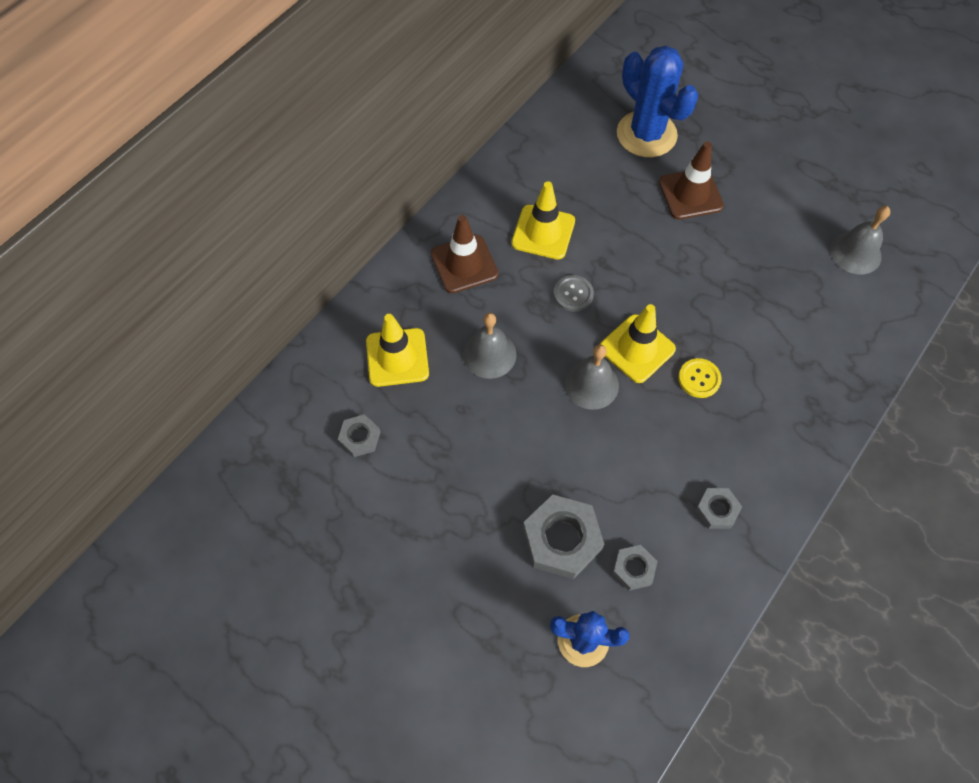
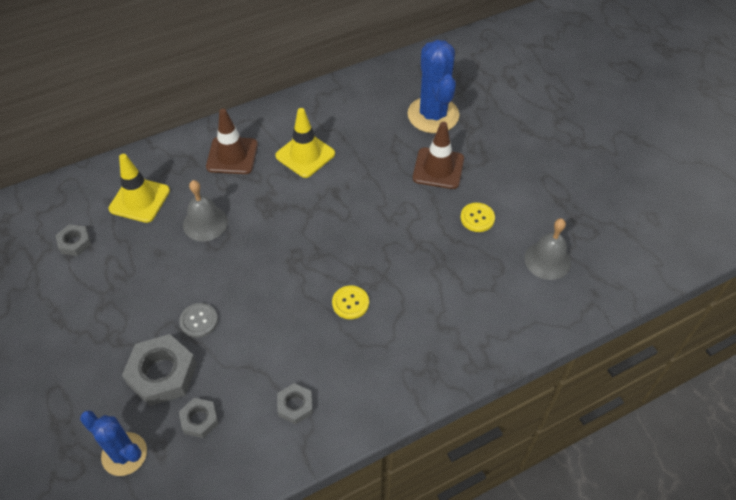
camera: 25 degrees right, 10 degrees down
(573, 294) = (296, 205): grey button -> grey button (199, 321)
(591, 384) = (264, 273): grey bell -> none
(637, 348) = (317, 262): yellow traffic cone -> none
(763, 234) = (477, 218): none -> yellow button

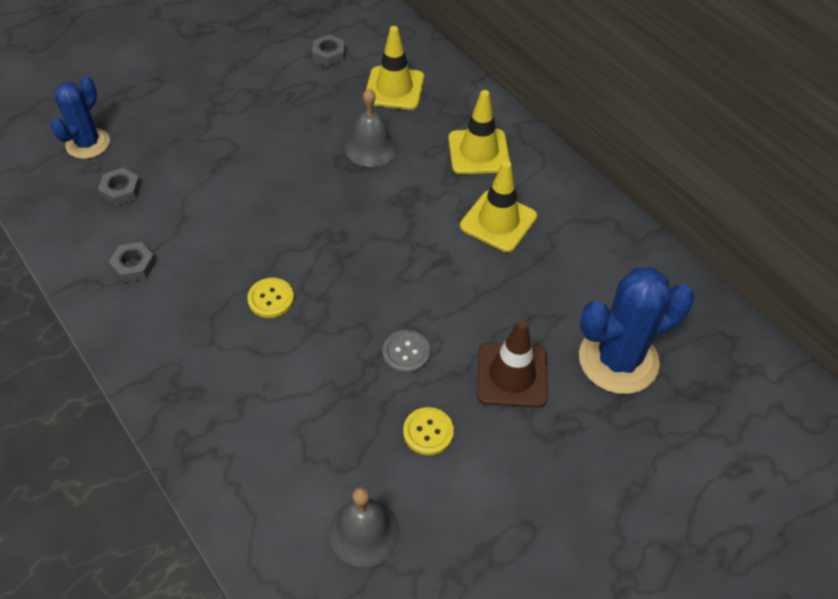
camera: 80 degrees right, 0 degrees up
(162, 374) = (174, 152): grey nut -> none
(199, 321) = (238, 167): grey button -> grey button (406, 352)
(232, 155) = (478, 152): brown traffic cone -> yellow traffic cone

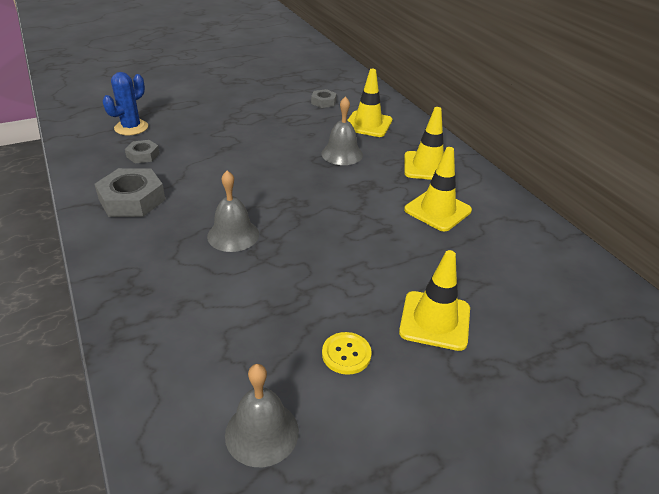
camera: 10 degrees right, 15 degrees down
(134, 265) = (132, 199): grey nut -> grey nut, size x1.84
(271, 299) = (233, 235): yellow button -> grey bell
(406, 352) = (339, 289): grey button -> none
(512, 375) = (435, 320): brown traffic cone -> yellow traffic cone
(618, 360) = (539, 324): blue cactus -> none

